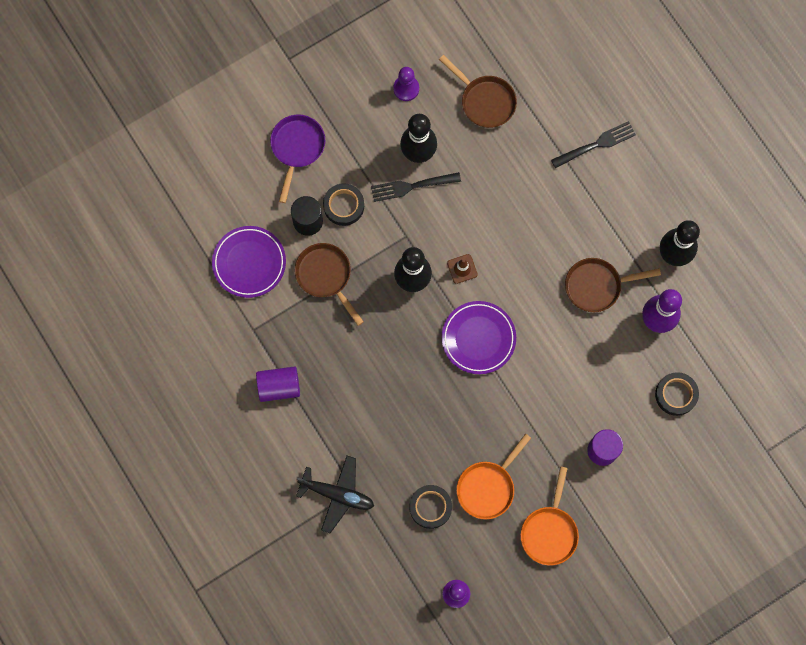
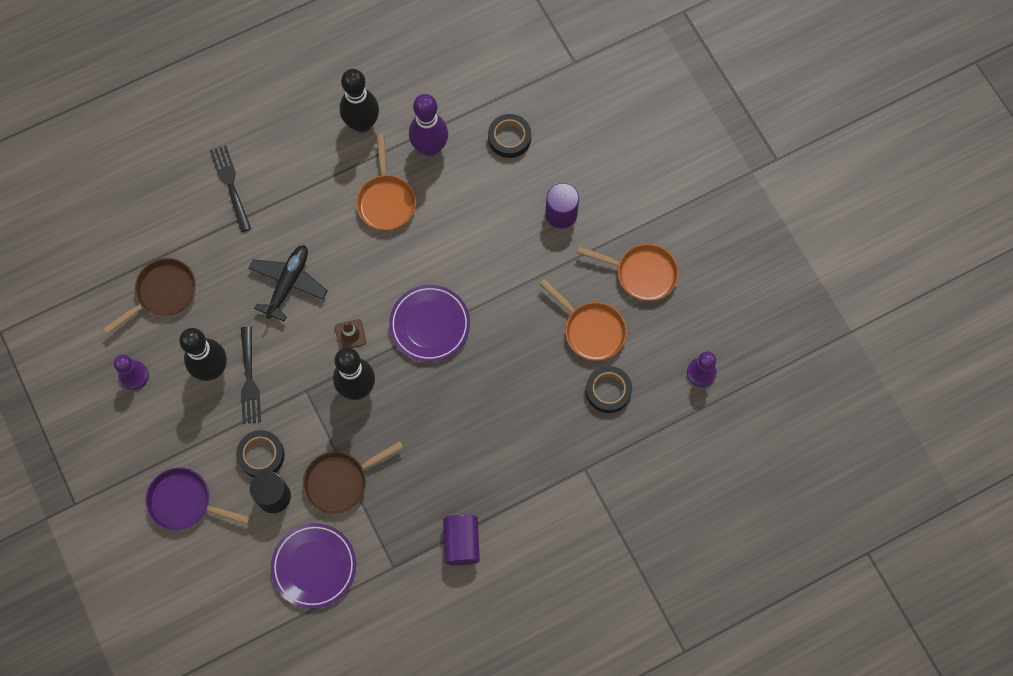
camera: 85 degrees left, 5 degrees down
(337, 494) = (587, 488): black plane -> black plane (288, 284)
(597, 286) = (386, 201): brown pan -> orange pan

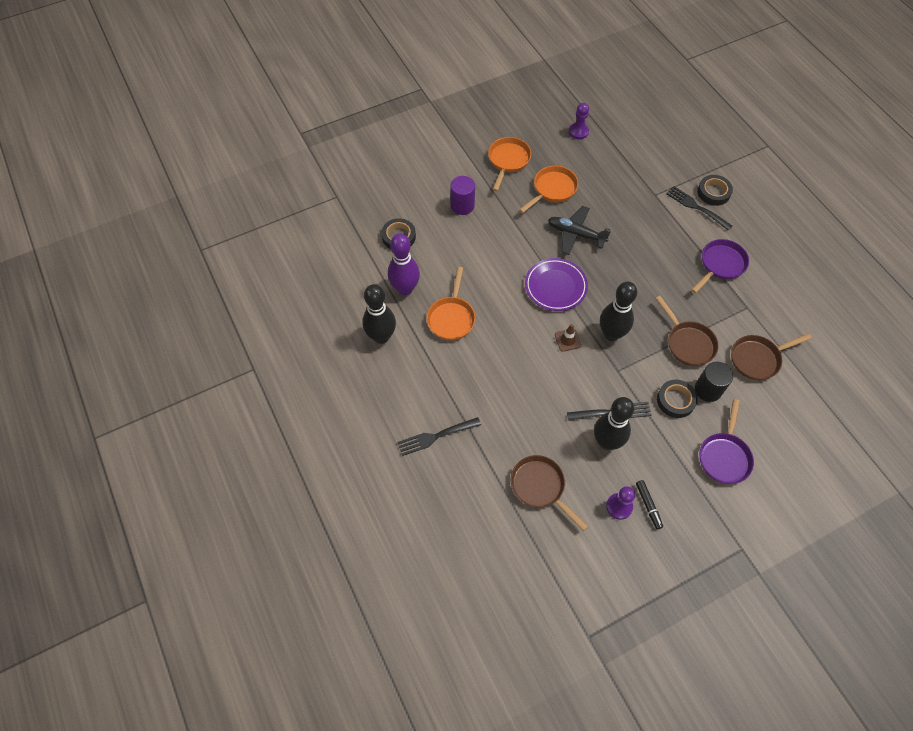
camera: 90 degrees left, 10 degrees down
(132, 407) = (648, 505): none -> black marker
(288, 284) = (526, 386): black plane -> black plane (576, 234)
(314, 566) = (757, 359): purple plate -> brown pan
(386, 201) = (451, 318): orange pan -> orange pan turned 105 degrees clockwise
(461, 542) = (720, 265): purple cylinder -> purple pan
(561, 525) = (697, 207): none -> black fork
(608, 391) = (596, 181): black tape -> black tape (713, 192)

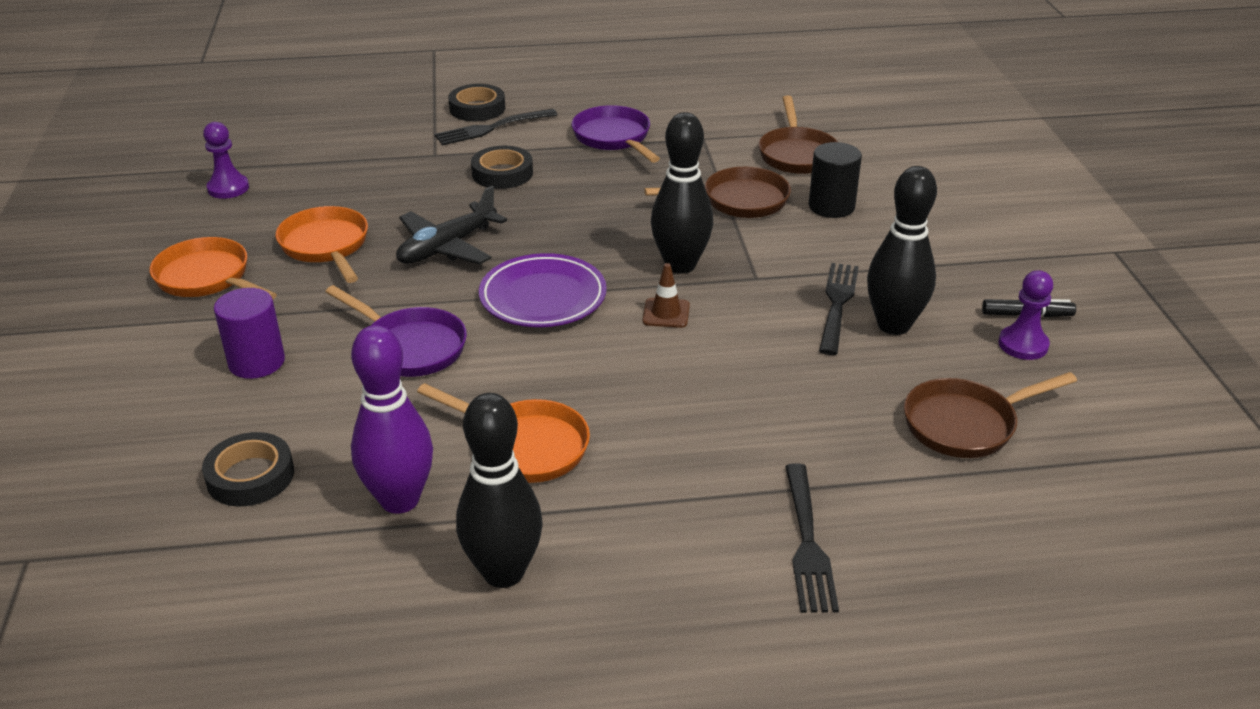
camera: 70 degrees left, 25 degrees down
(675, 400) = (839, 239): black tape -> black tape (502, 173)
(724, 456) = (954, 224): purple pan -> purple pan (410, 347)

